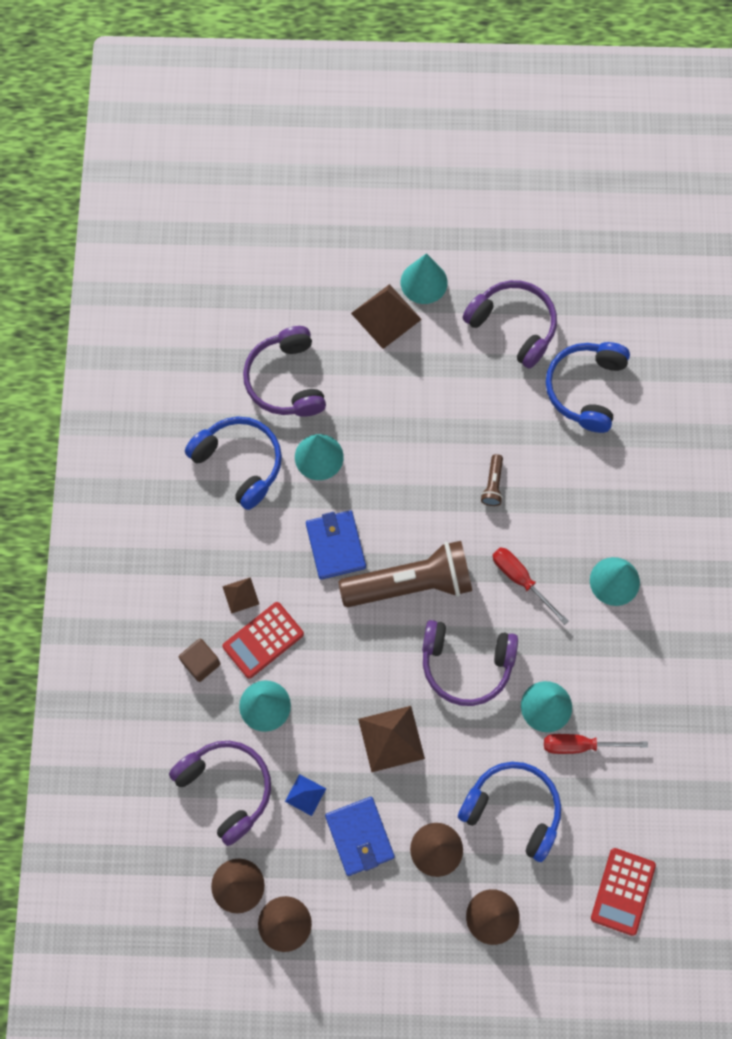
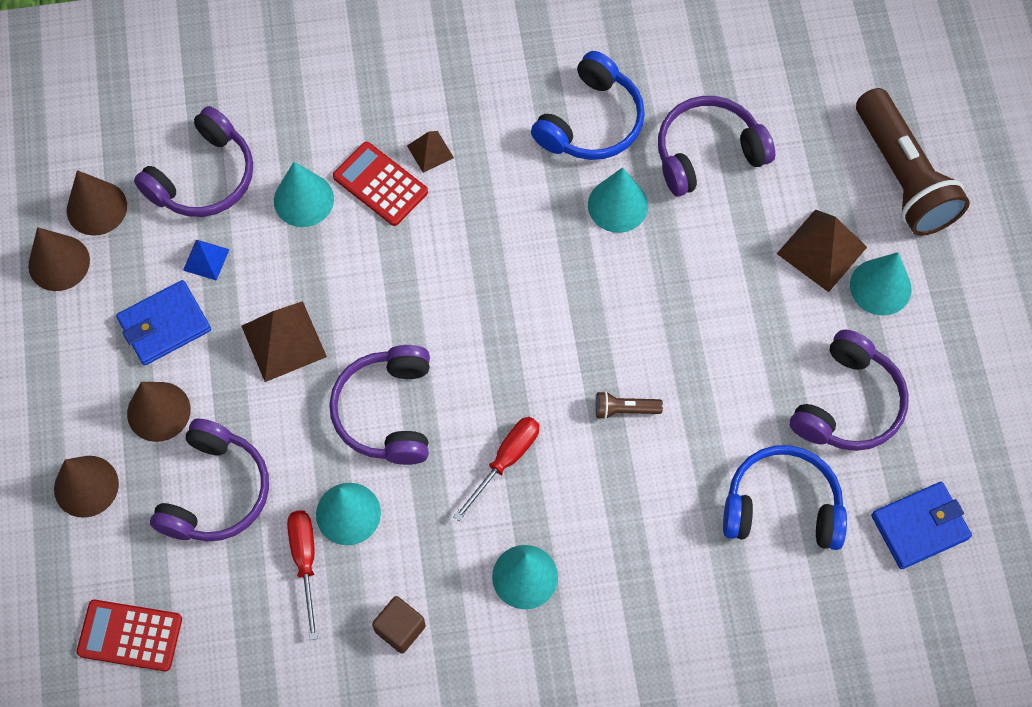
camera: 80 degrees right, 5 degrees down
(201, 663) = (343, 125): brown cube -> brown cube (400, 629)
(335, 546) = (509, 242): blue wallet -> blue wallet (919, 527)
(411, 583) = (478, 333): brown flashlight -> brown flashlight (903, 177)
(513, 809) = (215, 492): blue headphones -> purple headphones

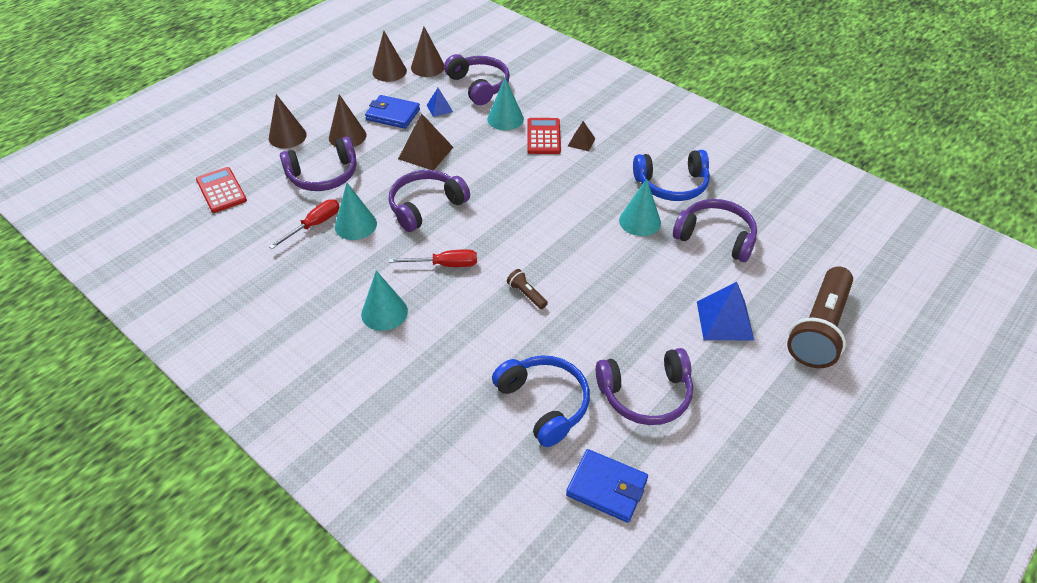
camera: 50 degrees right, 20 degrees down
(203, 177) = (479, 86): purple headphones -> purple headphones turned 120 degrees counterclockwise
(400, 629) = (307, 281): brown cube -> none
(822, 250) = (724, 320): brown pyramid -> blue pyramid
(880, 287) = (738, 362): turquoise cone -> none

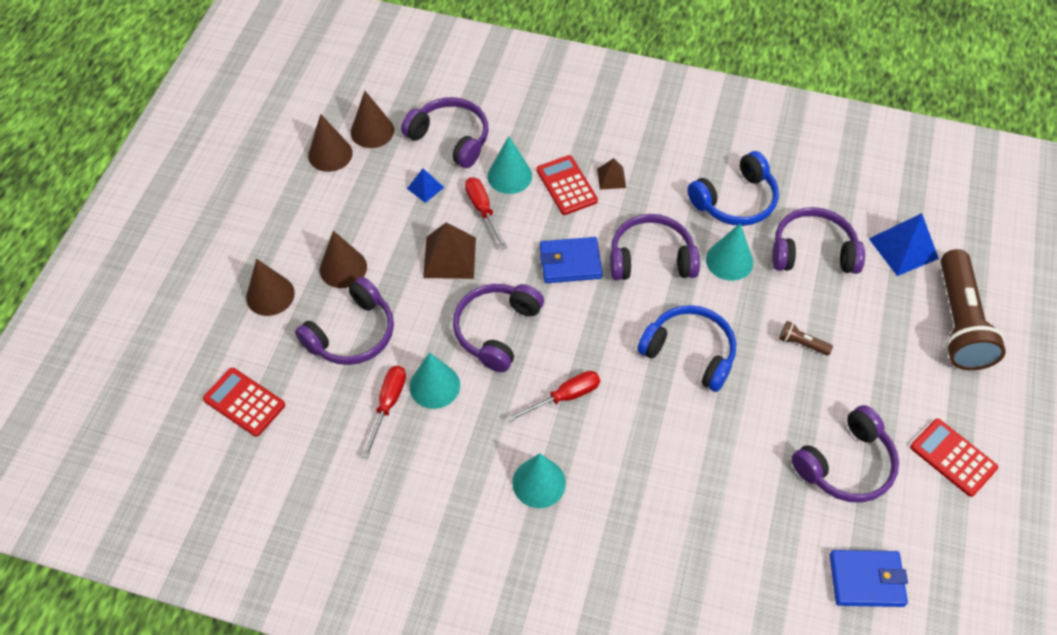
camera: 25 degrees left, 10 degrees up
(393, 114) = (376, 217): blue wallet -> blue wallet (570, 262)
(470, 133) = (483, 210): none -> red screwdriver
(526, 294) = (669, 398): brown flashlight -> brown flashlight (801, 343)
(544, 403) = (760, 517): blue headphones -> blue headphones (690, 352)
(577, 200) = (651, 258): none -> purple headphones
(724, 320) = (872, 349): blue pyramid -> blue pyramid (903, 248)
(749, 426) = (953, 457): none -> red calculator

